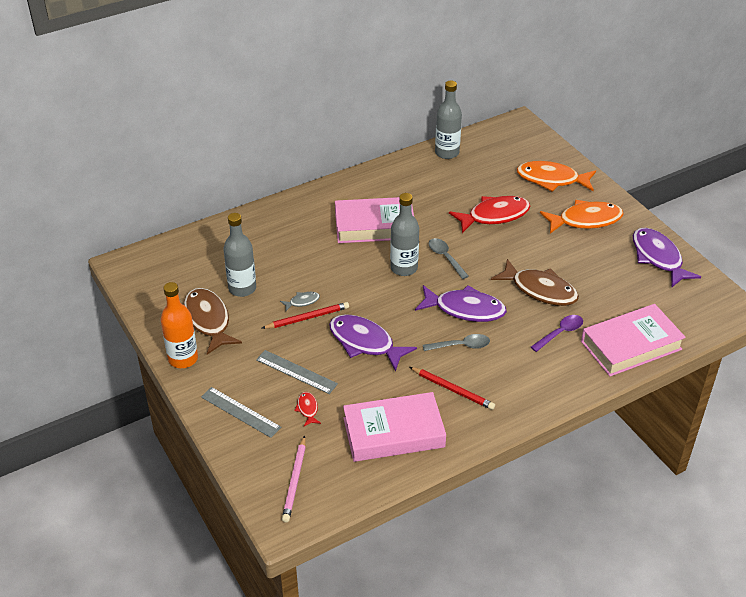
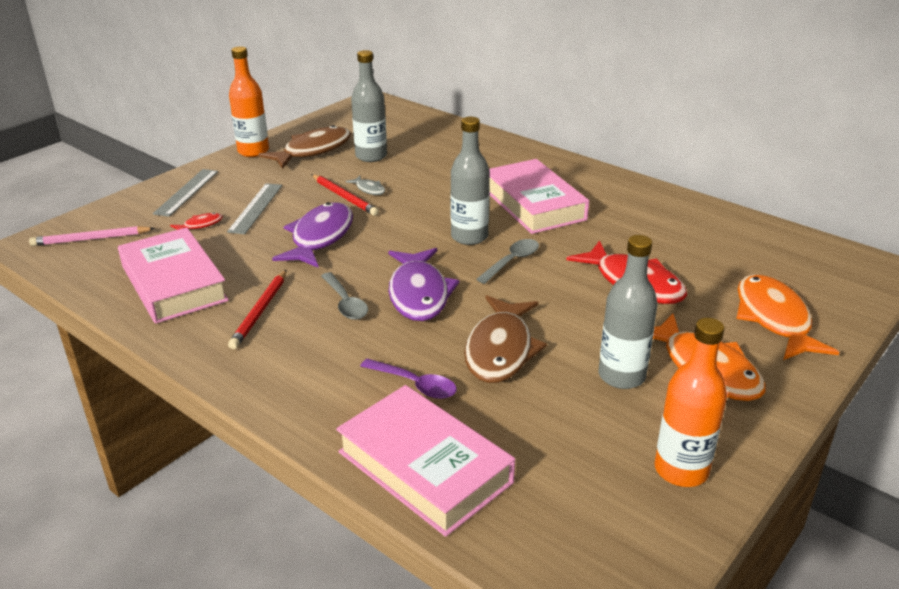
camera: 70 degrees right, 10 degrees down
(447, 153) = (733, 224): grey bottle -> grey bottle (621, 376)
(658, 258) = (681, 470): purple fish -> orange bottle

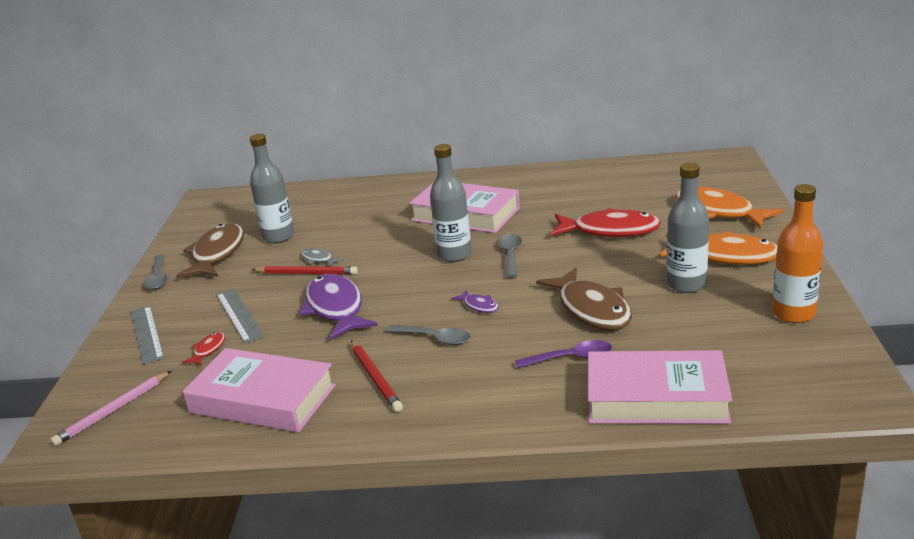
camera: 35 degrees left, 5 degrees down
(253, 151) = (158, 278): orange bottle -> grey spoon
(369, 189) = (318, 259): grey fish -> grey fish turned 150 degrees counterclockwise
(419, 294) = (479, 306): purple fish -> purple fish, size x0.44

